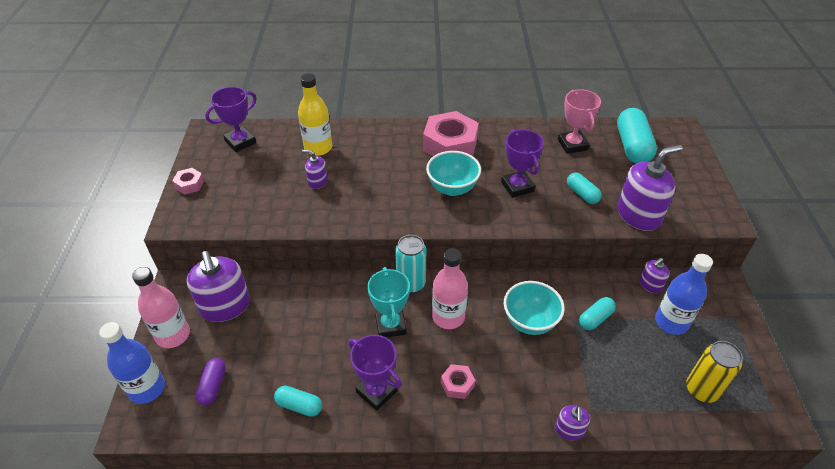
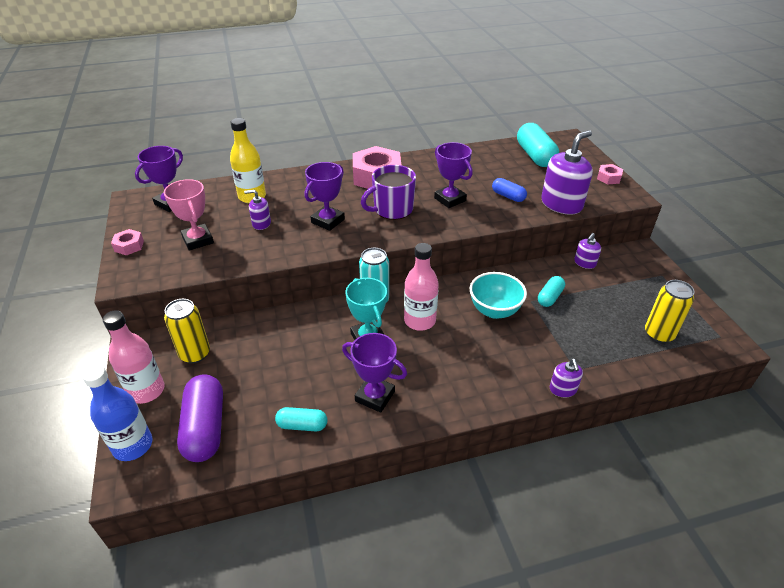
camera: 15 degrees left, 5 degrees down
(213, 386) = (205, 427): purple capsule -> purple capsule, size x1.82
(225, 306) = (195, 354): purple soap dispenser -> yellow can
(382, 190) = (328, 221): none -> purple trophy
(452, 188) = (392, 209): turquoise bowl -> purple mug
(457, 384) = (449, 374): pink nut -> pink nut (608, 178)
(572, 145) = (484, 162): pink trophy -> pink trophy (198, 240)
(582, 194) = (508, 196): turquoise capsule -> blue capsule
(671, 322) = (613, 288): blue bottle -> none

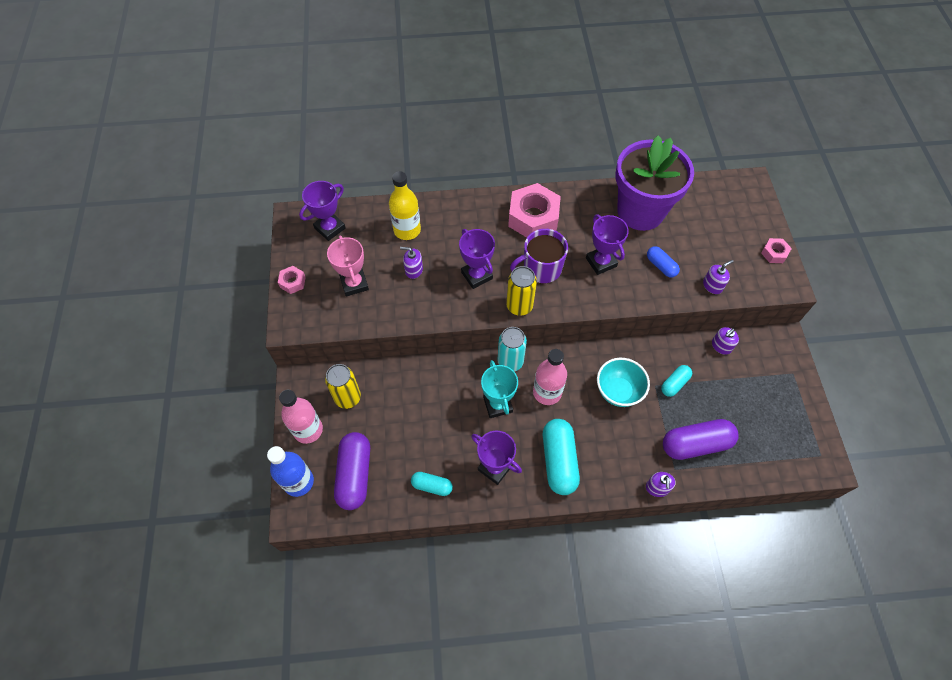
camera: 10 degrees right, 20 degrees up
(328, 221) = (476, 275): purple trophy -> purple trophy turned 75 degrees counterclockwise
(477, 164) = (640, 211): none -> purple flower pot
(535, 156) = (705, 207): turquoise capsule -> turquoise capsule (559, 461)
(561, 204) = (712, 285): purple soap dispenser -> purple soap dispenser, size x0.50
(590, 344) = (695, 444): none -> purple capsule
(659, 334) = (764, 443): yellow can -> yellow can (519, 306)

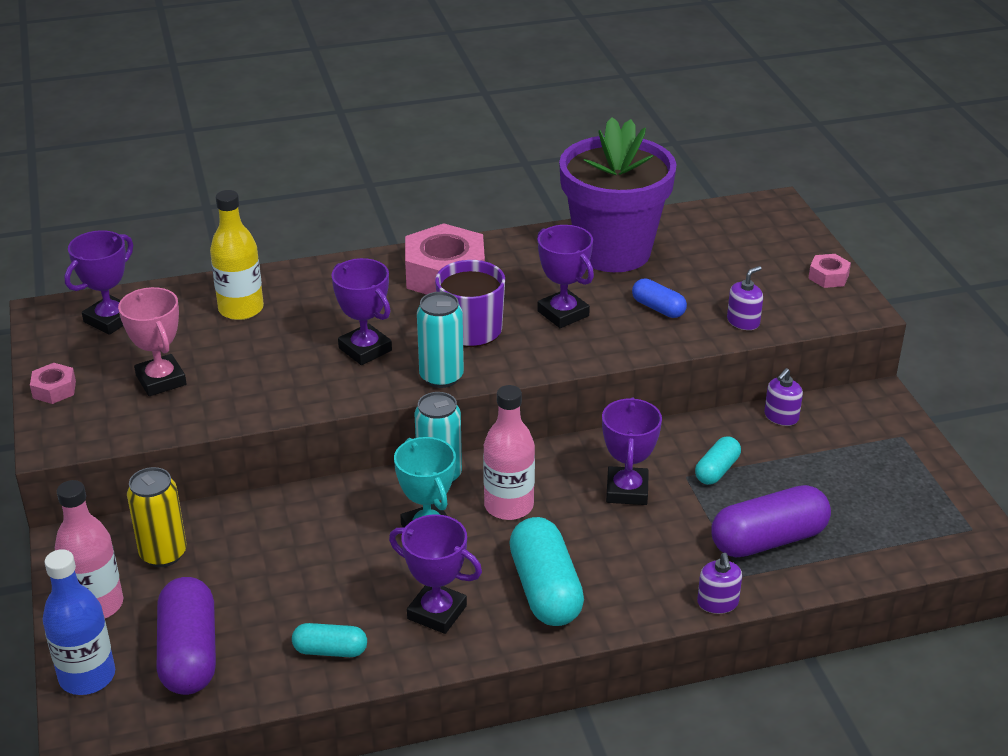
camera: 10 degrees left, 25 degrees down
(413, 270) = (259, 354): purple soap dispenser -> none
(519, 306) = (441, 377): yellow can -> turquoise can
(618, 391) = (627, 490): turquoise bowl -> purple trophy

